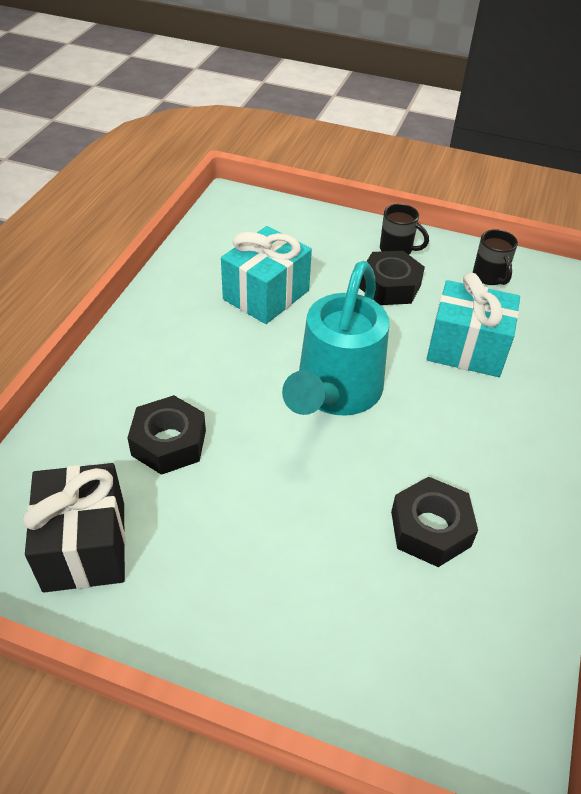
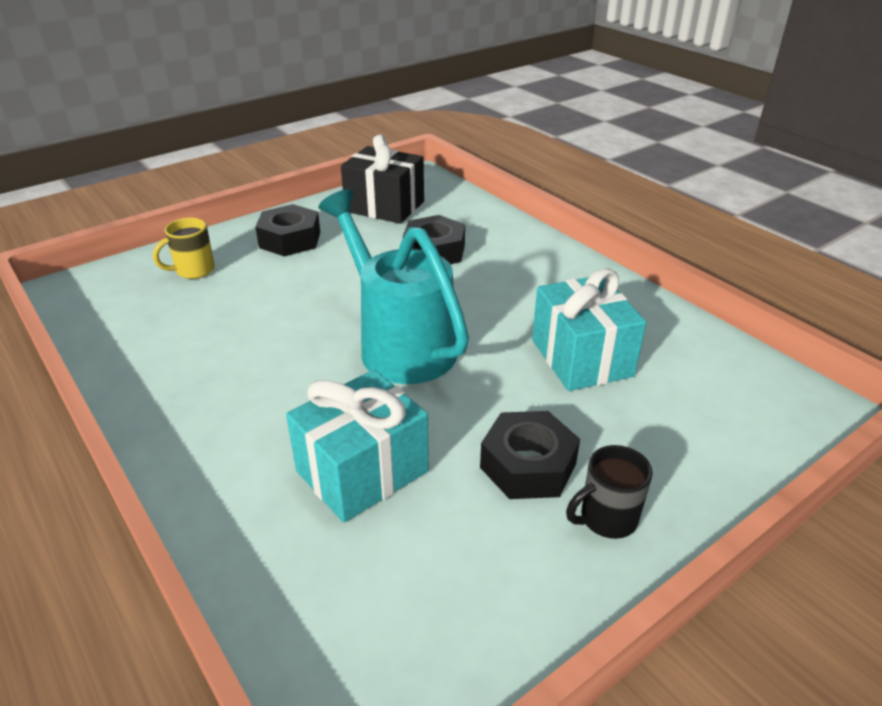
camera: 125 degrees right, 10 degrees down
(368, 643) = (193, 271): none -> yellow mug
(430, 529) = (219, 330): black nut -> black nut (290, 240)
(489, 277) = (469, 596): black mug -> none

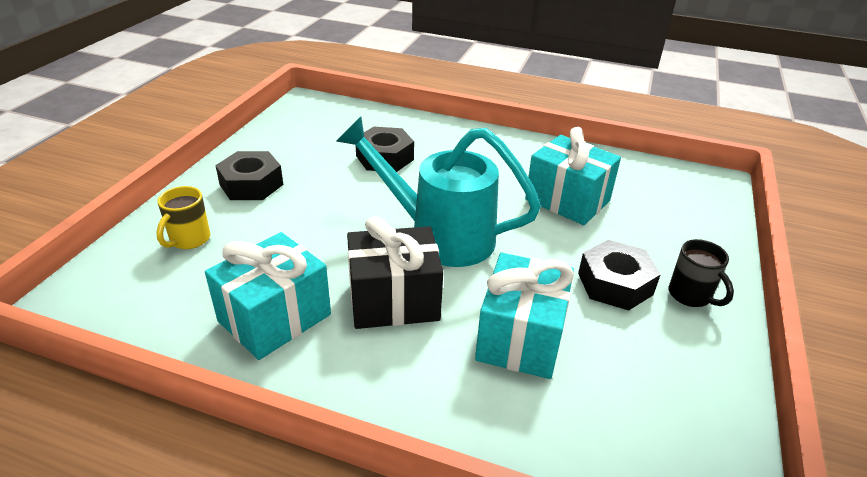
camera: 35 degrees left, 0 degrees up
(183, 359) = (274, 318): none -> turquoise gift
(384, 206) = (303, 133): black gift -> black gift (394, 300)
(606, 519) = (690, 296): black mug -> black mug turned 60 degrees counterclockwise

